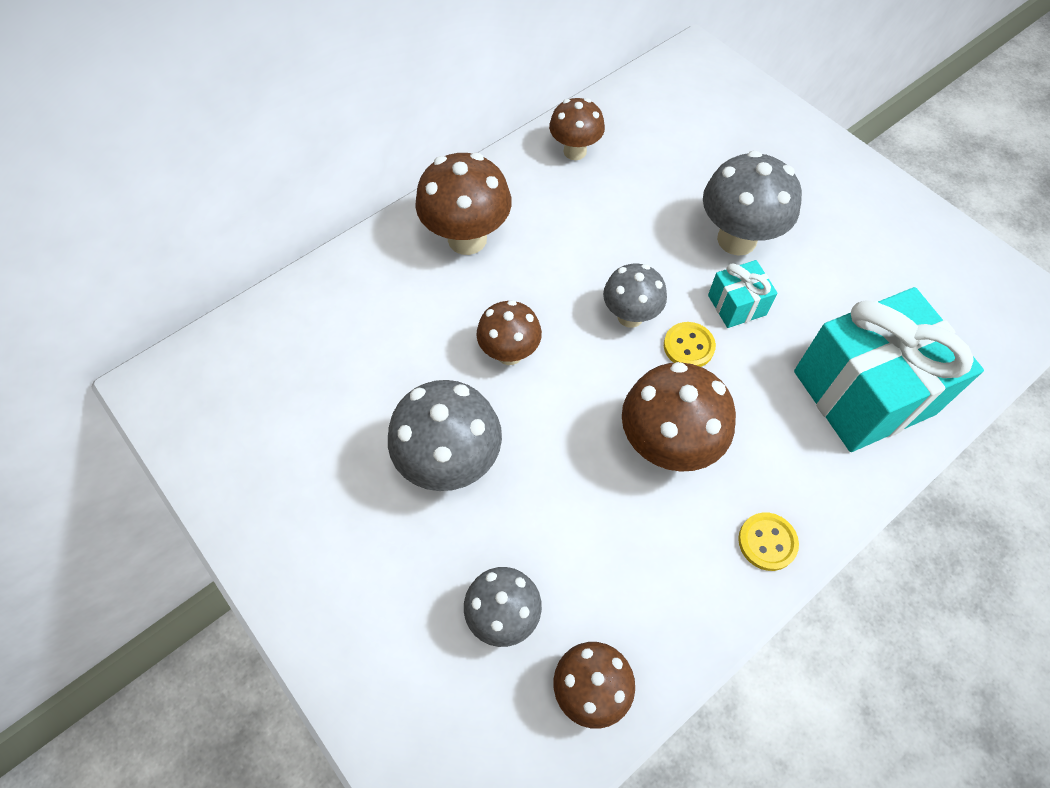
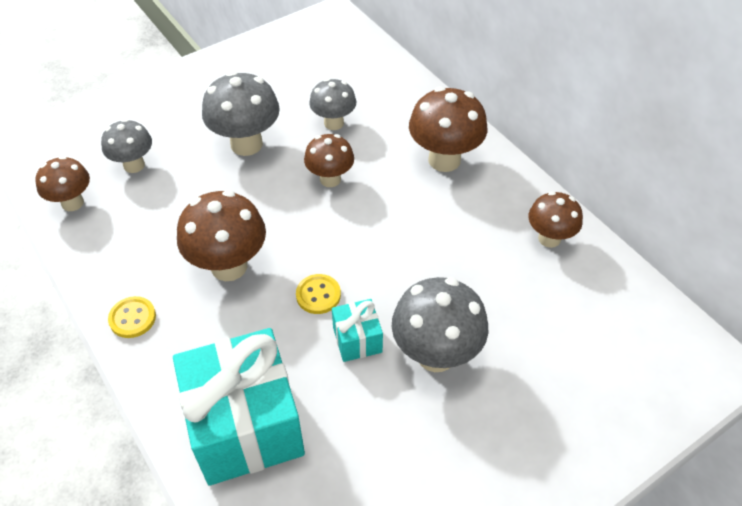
camera: 95 degrees right, 10 degrees down
(630, 316) = (355, 258): grey mushroom -> grey mushroom (334, 123)

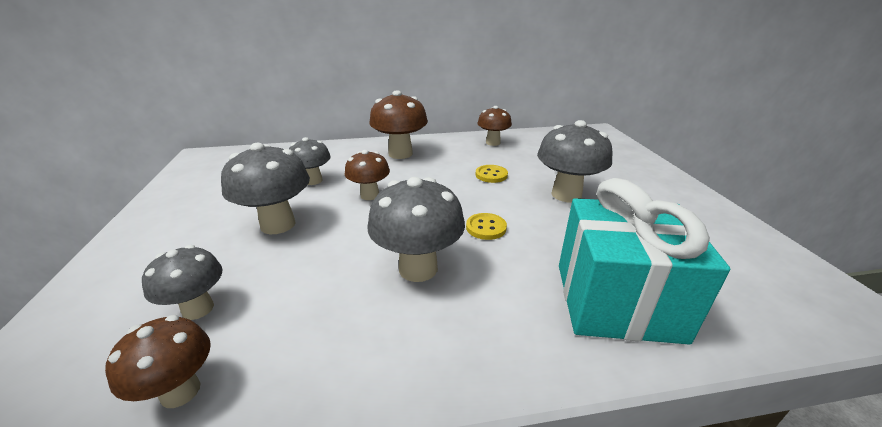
camera: 65 degrees left, 20 degrees down
(132, 318) = (439, 363): yellow button -> yellow button (491, 175)
(229, 266) = (418, 268): brown mushroom -> grey mushroom
(357, 340) = (540, 221): turquoise gift -> none

